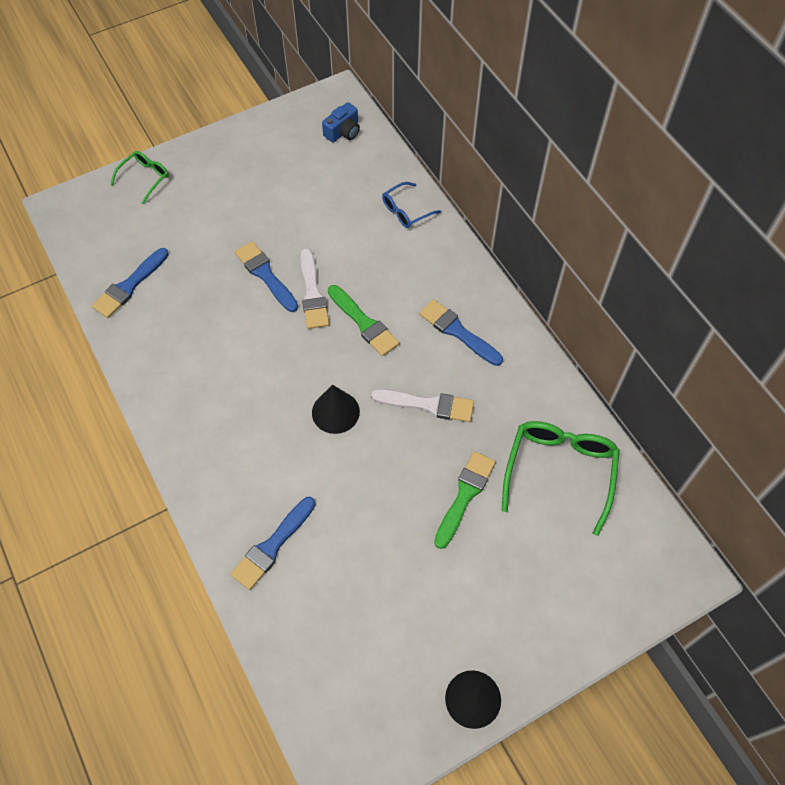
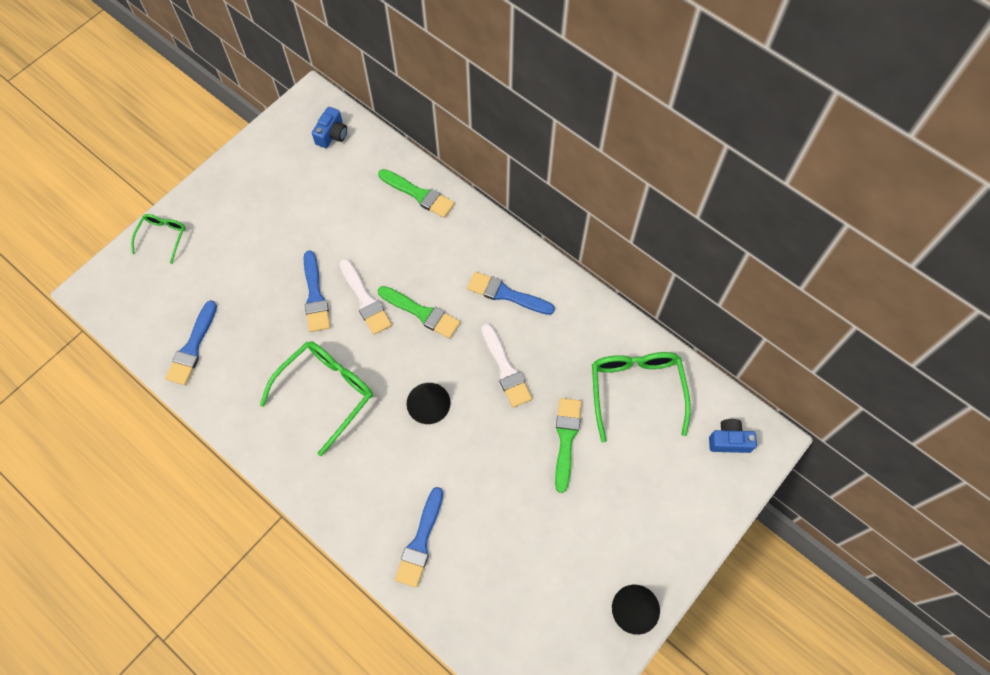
camera: 20 degrees left, 5 degrees up
(238, 369) = (326, 393): none -> green glasses
(265, 275) = (315, 296): blue brush -> blue brush turned 135 degrees counterclockwise
(406, 211) = (419, 194): blue glasses -> green brush
(428, 405) = (505, 369): white brush -> white brush turned 75 degrees clockwise
(644, 558) = (729, 441): none -> blue camera

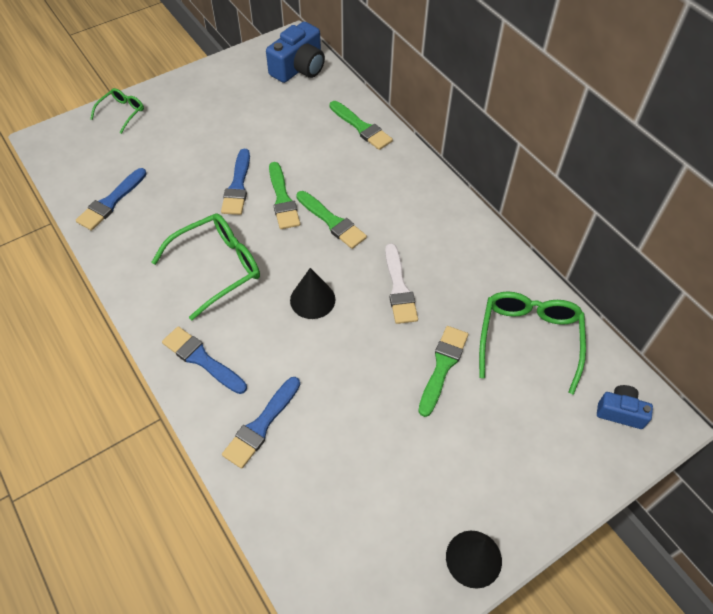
camera: 15 degrees right, 10 degrees down
(332, 134) = (299, 68): blue camera -> blue camera, size x1.73
(365, 300) = (282, 199): white brush -> green brush
(506, 294) = (419, 224): blue brush -> blue brush (202, 359)

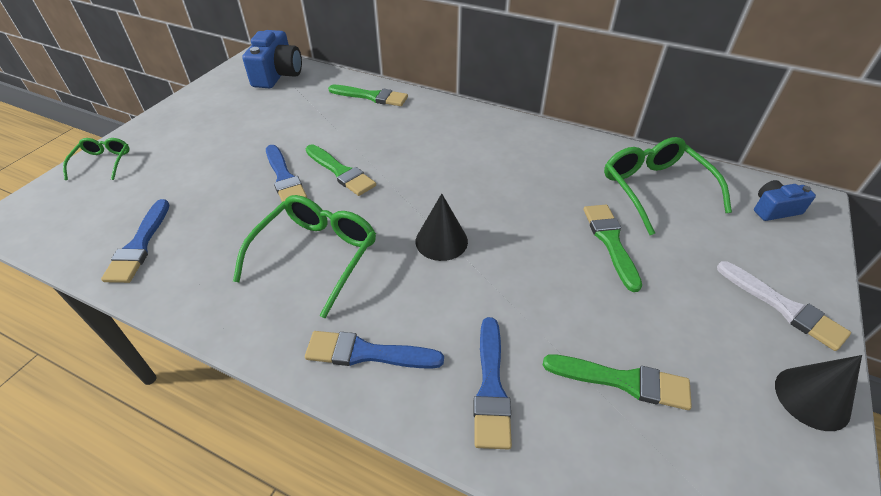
camera: 30 degrees left, 10 degrees down
(332, 222) = (405, 171): green brush -> green brush (623, 381)
(399, 288) = (513, 197): white brush -> white brush (784, 307)

